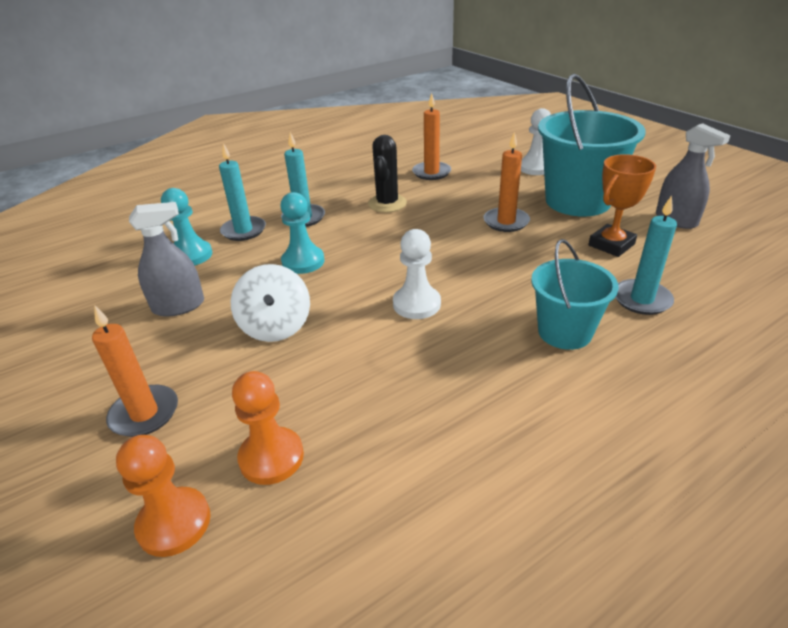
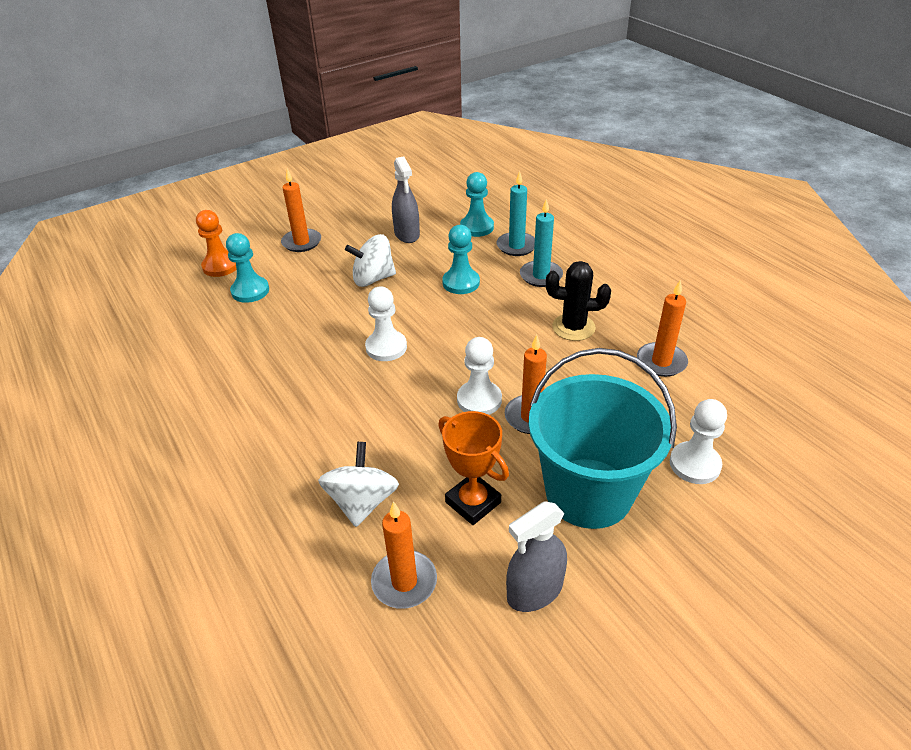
camera: 90 degrees right, 5 degrees up
(271, 457) = (250, 291): orange pawn -> turquoise pawn
(490, 245) = (479, 400): none -> white pawn
(564, 332) = (326, 434): turquoise bucket -> none
(641, 299) = (362, 502): turquoise candle -> white spinning top
(708, 271) = (404, 582): none -> orange candle

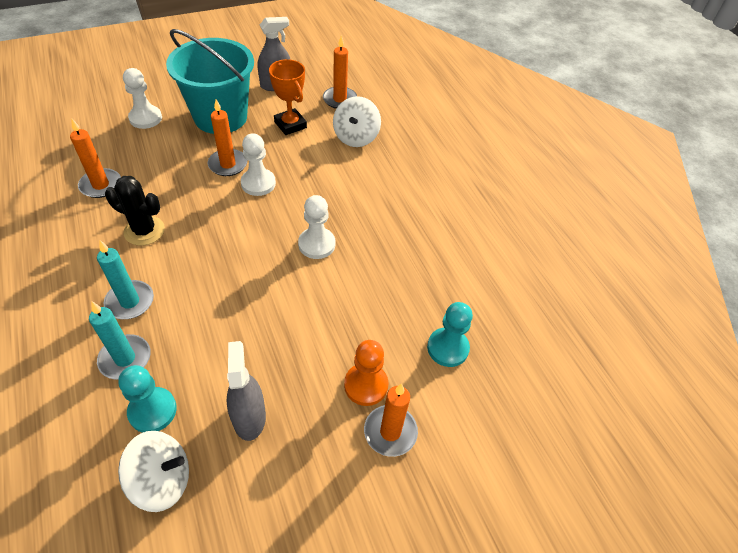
camera: 175 degrees left, 10 degrees up
(220, 266) = (490, 403): orange pawn -> orange pawn (366, 385)
(373, 279) = (310, 338): white spinning top -> white spinning top (162, 480)
(461, 283) = (218, 310): turquoise pawn -> none

